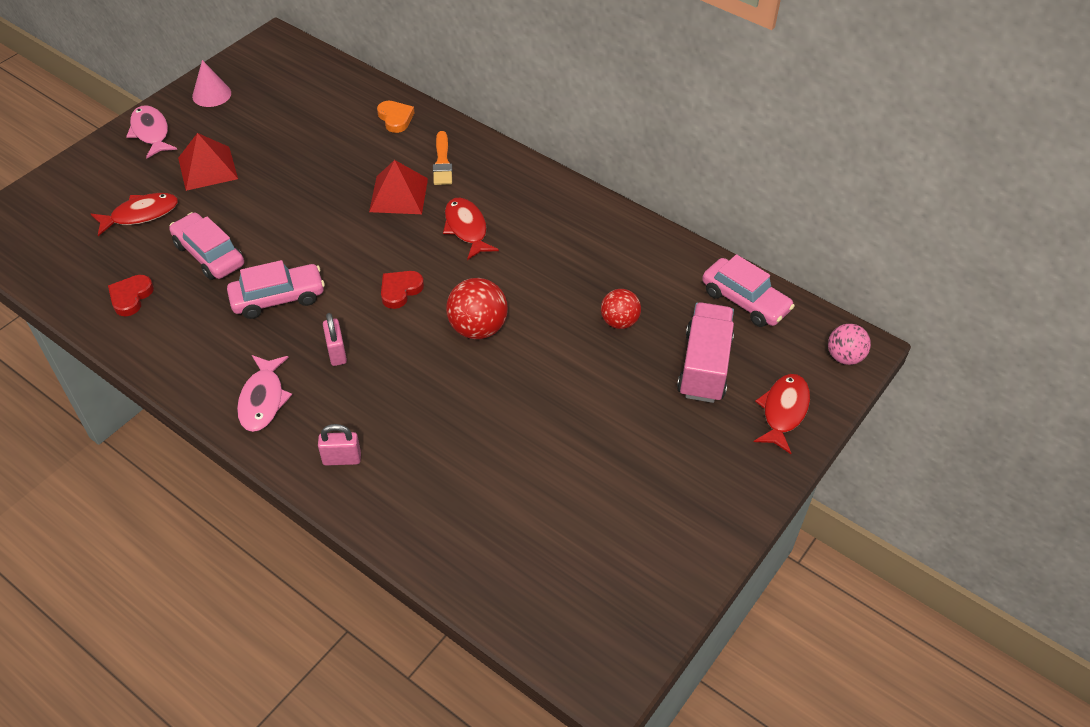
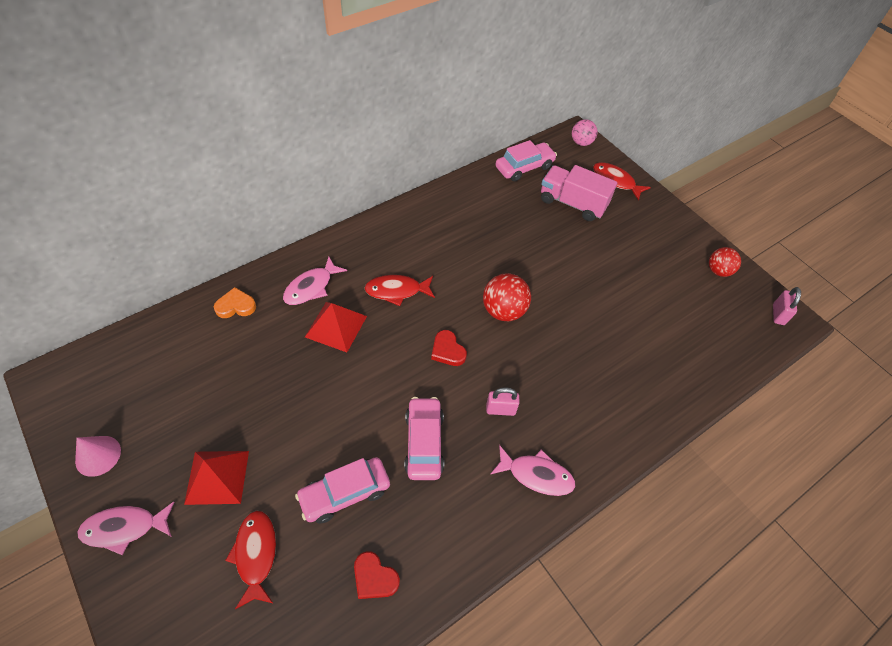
camera: 75 degrees left, 5 degrees up
(342, 459) = (608, 428): pink padlock -> pink padlock (778, 314)
(442, 162) = (311, 287): orange brush -> pink fish
(619, 322) = (522, 231): red ball -> red ball (718, 271)

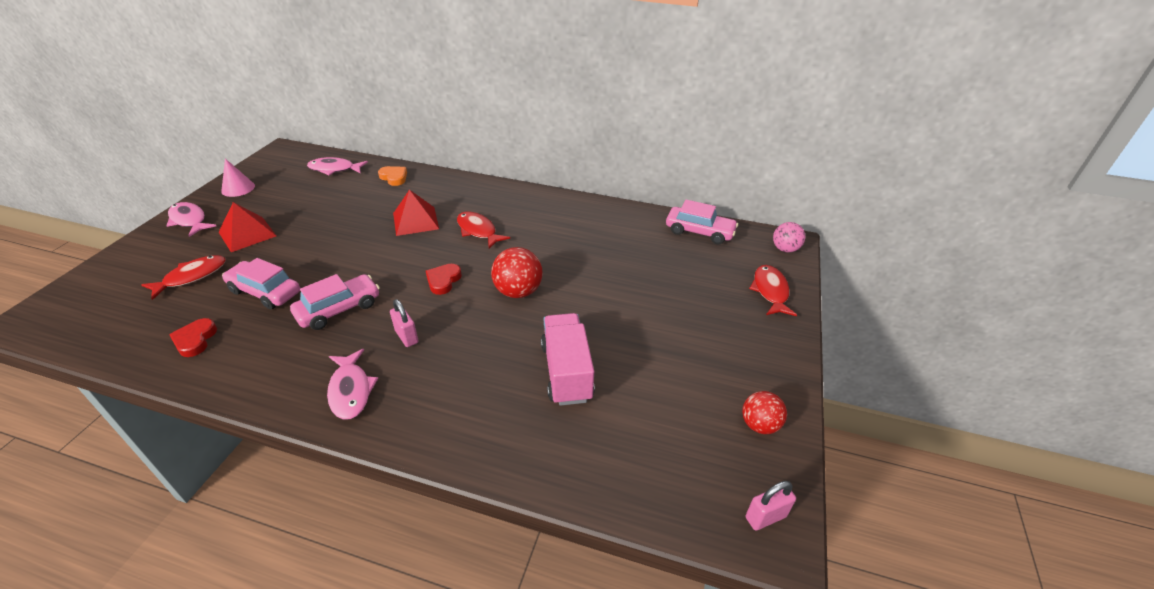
camera: 55 degrees right, 15 degrees down
(311, 287) = (441, 196): pink fish -> pink fish (334, 169)
(572, 203) = (698, 277): pink truck -> pink truck (566, 372)

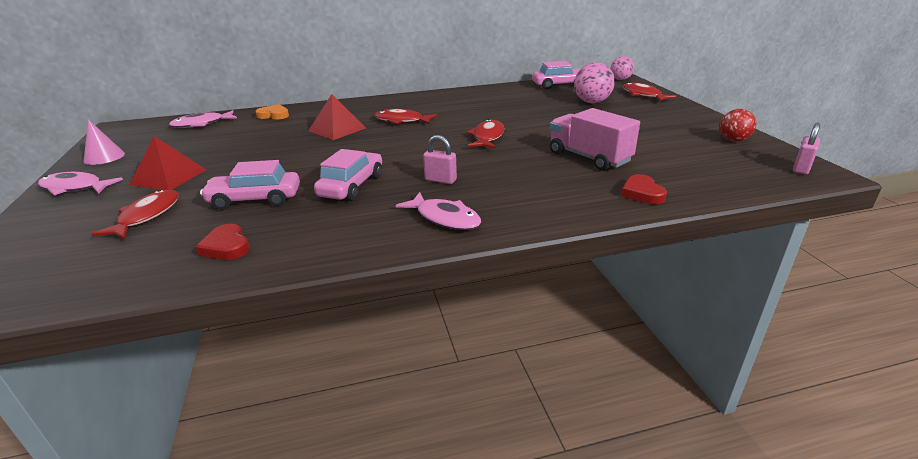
camera: 30 degrees left, 10 degrees down
(443, 281) = (418, 148): red heart -> red heart (642, 193)
(518, 292) = (487, 137): red ball -> red fish
(693, 279) = (592, 102): none -> pink ball

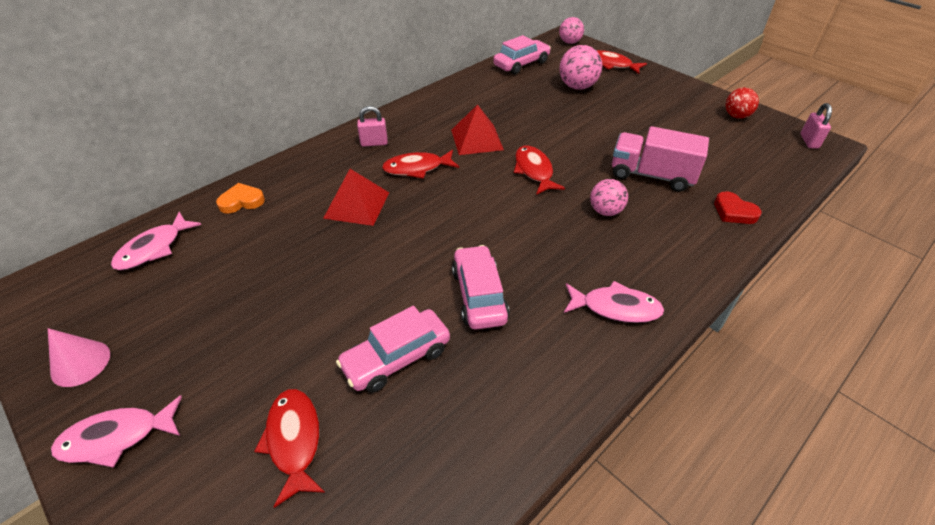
camera: 30 degrees left, 15 degrees up
(169, 177) = (235, 364): red pyramid -> red pyramid (477, 139)
(226, 246) = (451, 443): red heart -> none
(440, 180) = (556, 253): pink padlock -> pink padlock (374, 143)
(515, 168) = (605, 211): none -> pink ball

